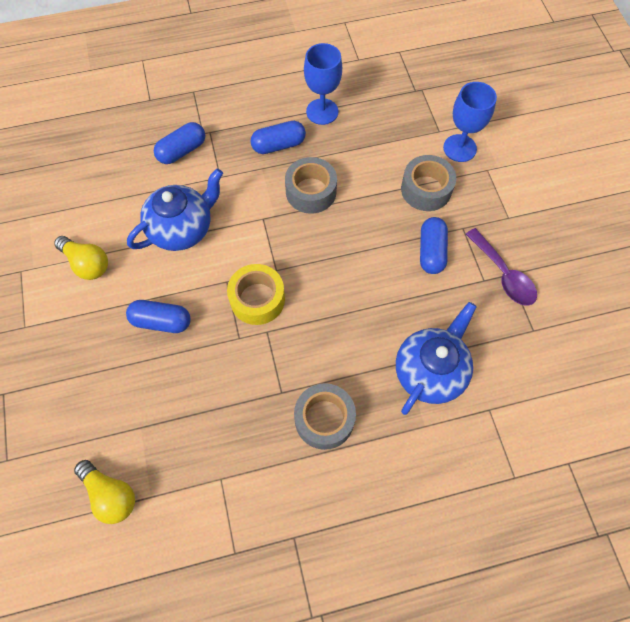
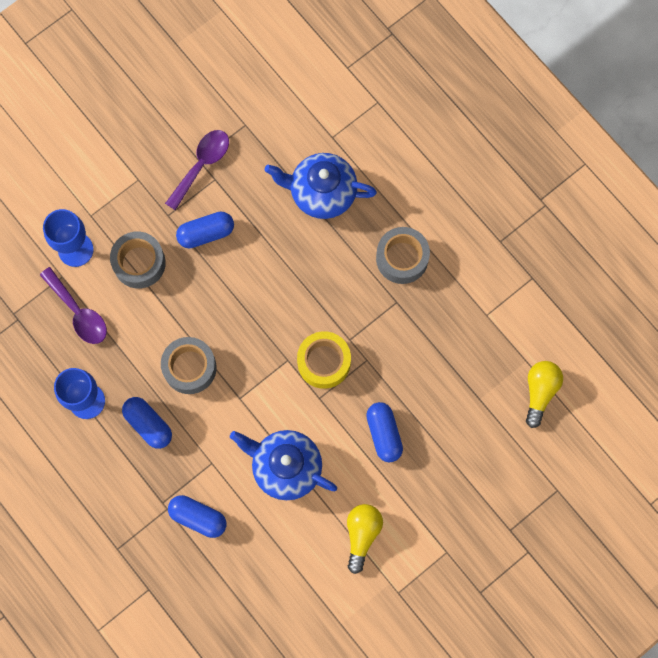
camera: 115 degrees left, 10 degrees up
(401, 131) = (78, 312): none -> purple spoon

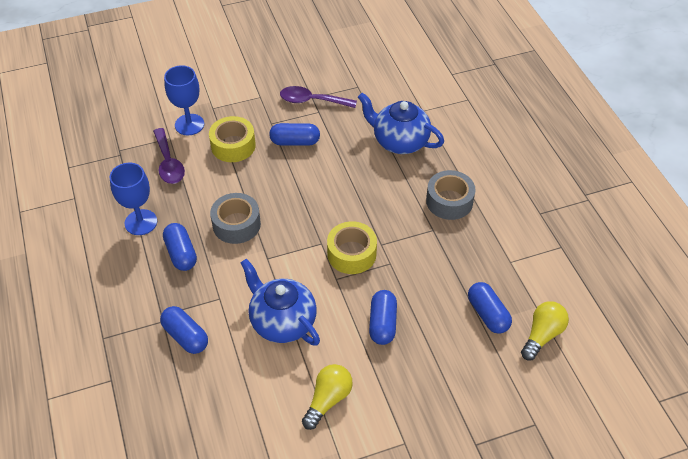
camera: 20 degrees right, 25 degrees down
(139, 263) = (233, 146): grey tape -> yellow tape
(201, 165) = (312, 101): purple spoon -> purple spoon turned 135 degrees counterclockwise
(481, 386) = (487, 314): none -> blue capsule

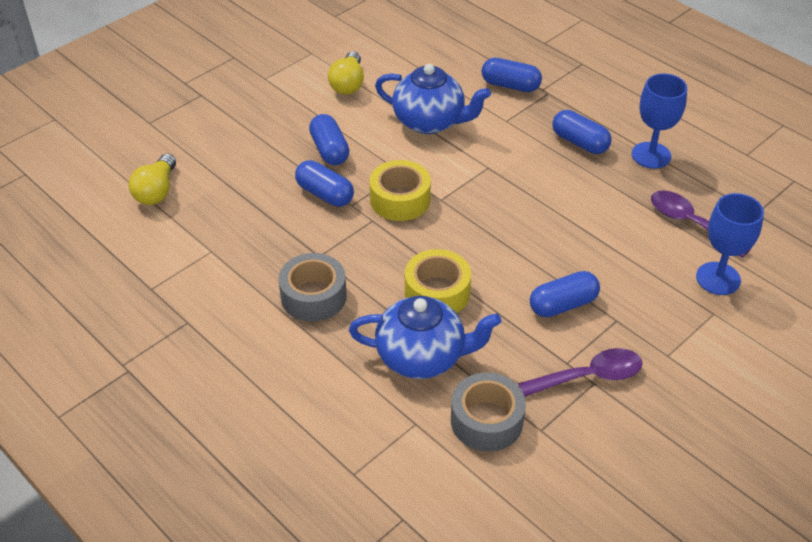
camera: 155 degrees right, 5 degrees down
(233, 146) = (636, 271): yellow tape -> yellow tape (437, 292)
(236, 224) = (548, 186): grey tape -> grey tape (486, 421)
(487, 314) = (222, 191): blue capsule -> blue capsule (325, 194)

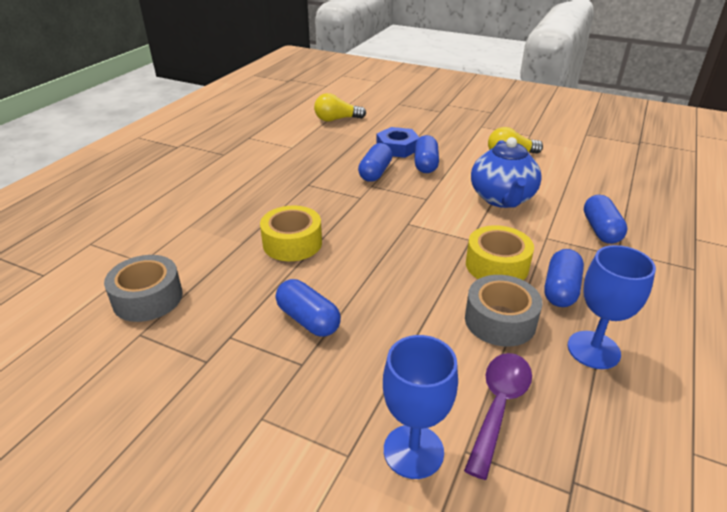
camera: 70 degrees right, 10 degrees down
(275, 160) = (397, 148): none -> blue nut
(313, 296) = (264, 191): grey tape -> grey tape (500, 320)
(329, 150) = (425, 164): blue capsule -> blue capsule turned 45 degrees counterclockwise
(400, 200) = (392, 204): yellow tape -> yellow tape (497, 265)
(422, 357) = (215, 250): blue teapot -> none
(589, 376) = (214, 355): purple spoon -> none

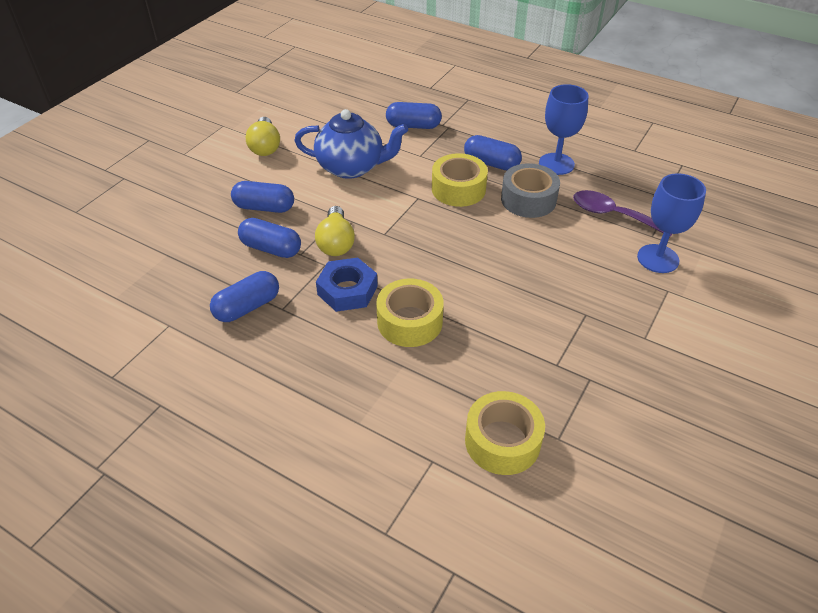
camera: 85 degrees left, 10 degrees up
(148, 298) = (502, 441): grey tape -> yellow tape
(308, 320) = (532, 310): blue capsule -> blue capsule (247, 307)
(336, 119) = (97, 276): yellow light bulb -> yellow light bulb (336, 242)
(397, 148) = (213, 225): blue nut -> blue nut (347, 290)

